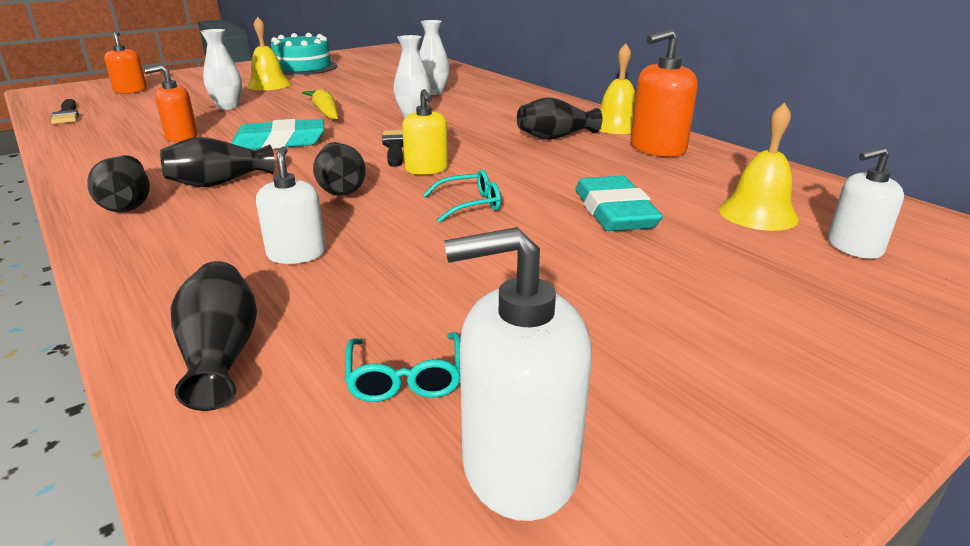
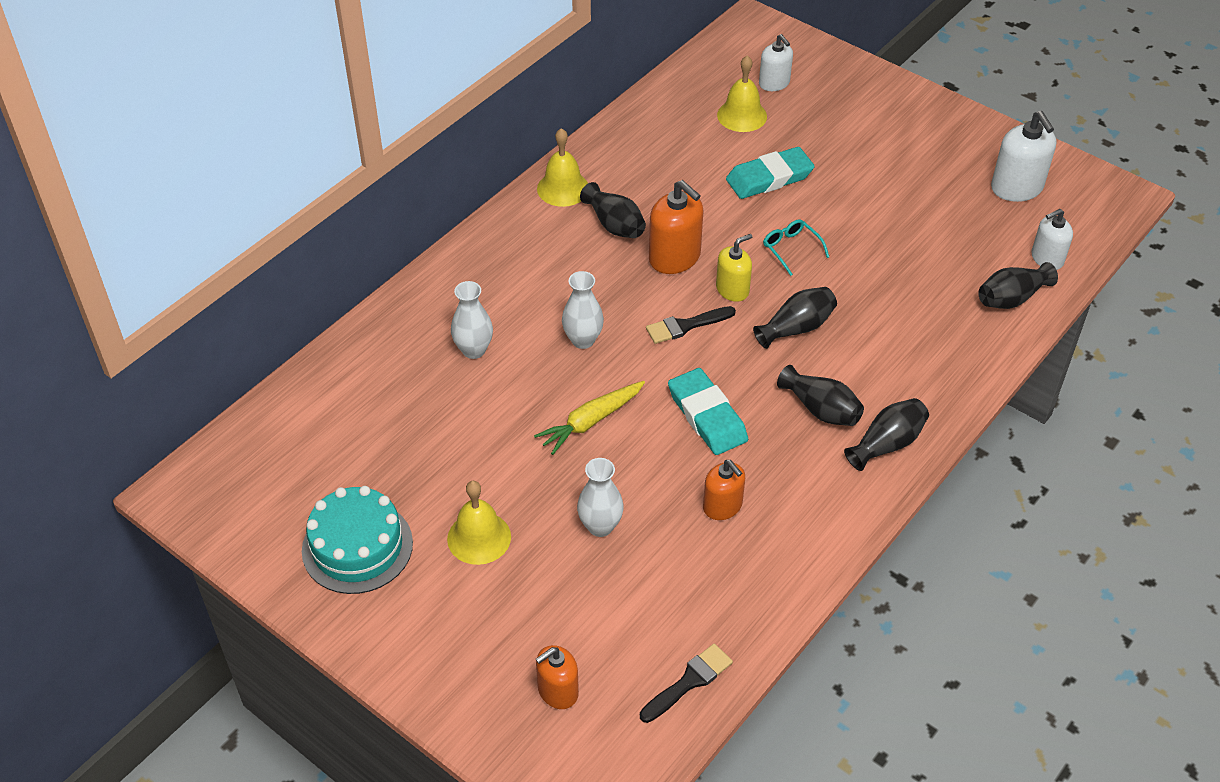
camera: 105 degrees left, 20 degrees up
(296, 254) = (906, 311): white soap dispenser -> white soap dispenser (1047, 258)
(405, 377) = (988, 230): turquoise glasses -> none
(657, 148) = (622, 161): orange soap dispenser -> orange soap dispenser (674, 257)

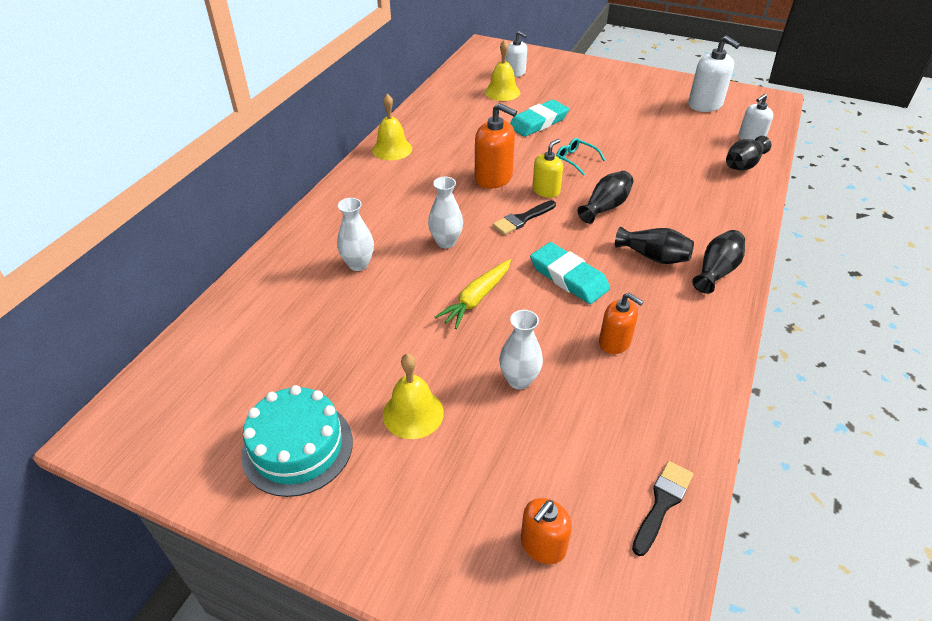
camera: 15 degrees left, 5 degrees down
(614, 225) = (439, 165): black vase -> none

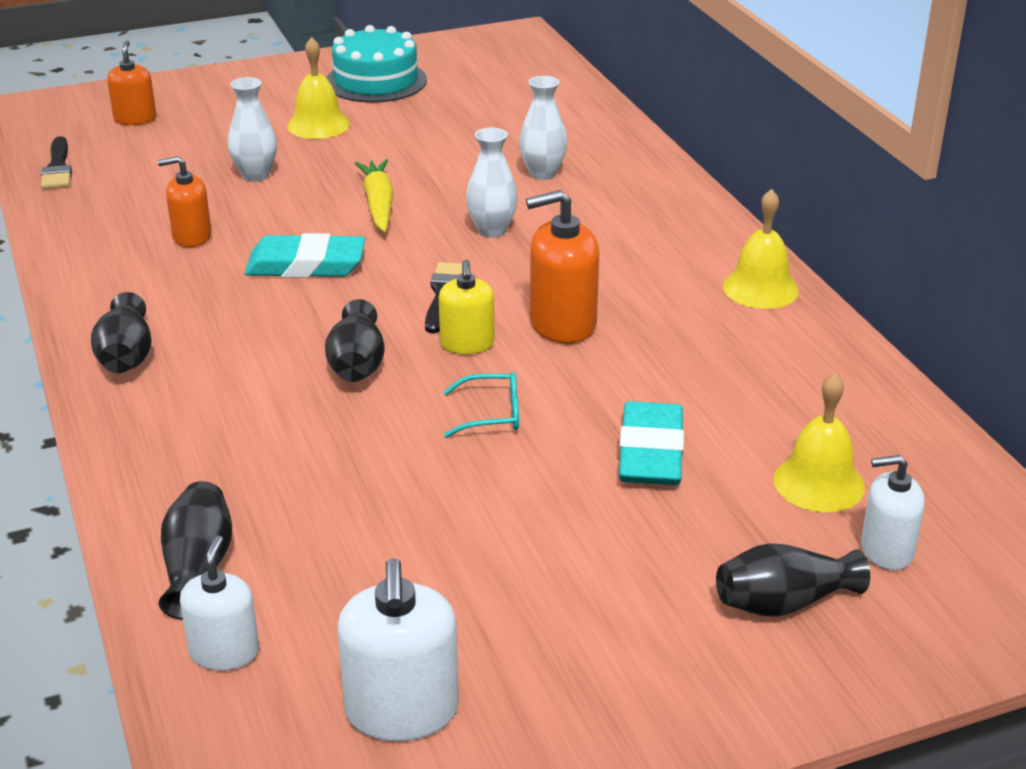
camera: 135 degrees right, 10 degrees down
(653, 257) = (225, 334): black vase -> black vase (784, 603)
(705, 105) = (402, 711): white soap dispenser -> white soap dispenser turned 105 degrees counterclockwise

